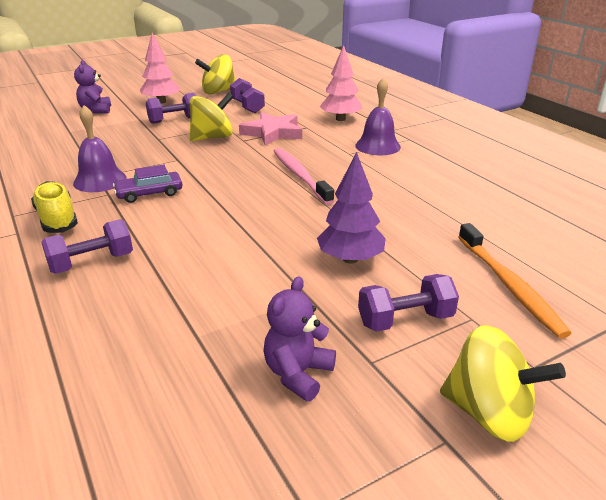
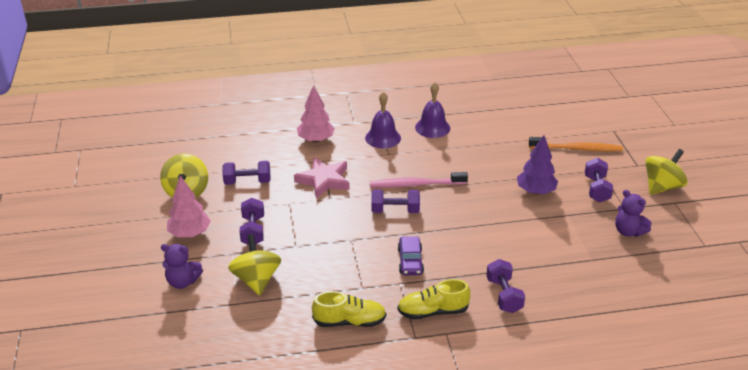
camera: 70 degrees left, 5 degrees up
(41, 178) = (349, 321): none -> yellow shoe
(100, 180) = (372, 286): purple bell -> purple bell (432, 127)
(212, 137) = (313, 214): yellow spinning top -> yellow spinning top (256, 280)
(241, 172) = (395, 210): none -> purple dumbbell

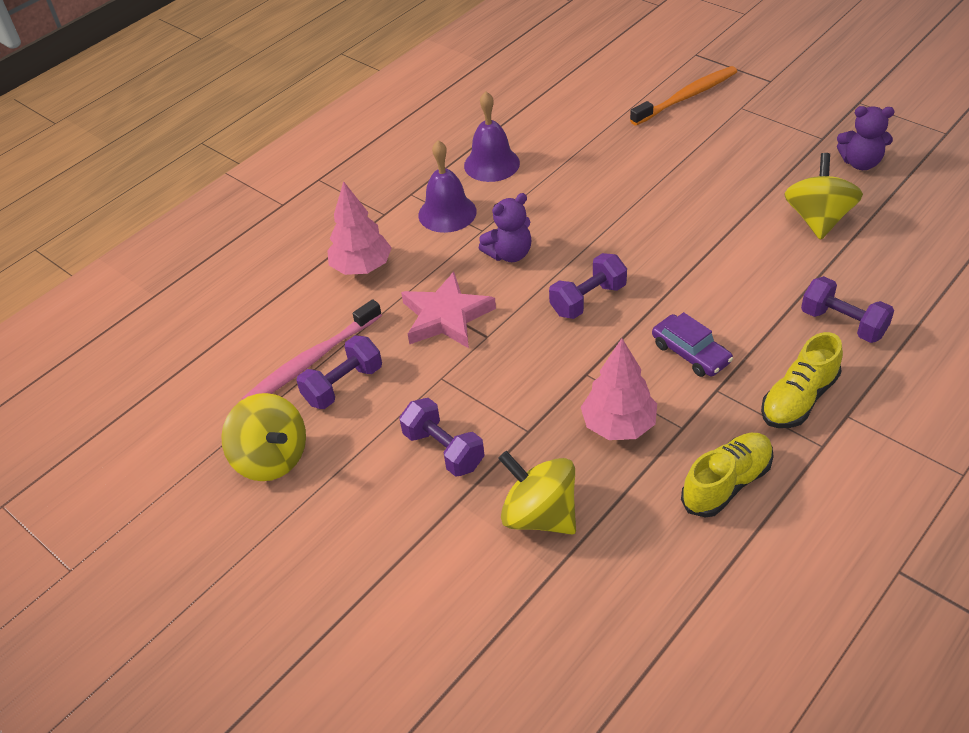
camera: 35 degrees left, 10 degrees up
(183, 282) = (442, 594): purple teddy bear -> purple teddy bear (509, 254)
(190, 233) = (358, 516): pink tree -> pink tree (618, 425)
(415, 184) = (567, 250): pink toothbrush -> pink toothbrush (311, 361)
(535, 191) = (710, 174): purple tree -> none
(596, 189) = (767, 133): purple dumbbell -> none
(662, 187) = (824, 91): yellow spinning top -> yellow spinning top (818, 219)

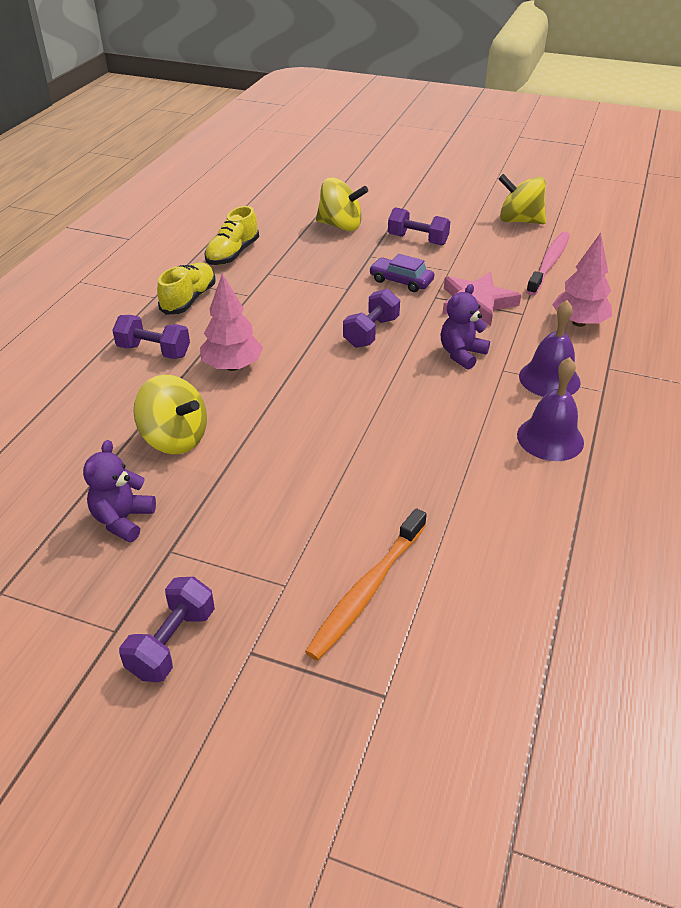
camera: 155 degrees right, 5 degrees down
(343, 385) = (512, 256): purple dumbbell -> purple dumbbell (172, 642)
(618, 425) = (311, 267): pink tree -> pink tree (232, 366)
(690, 353) = (274, 312): purple car -> purple car (401, 281)
(818, 219) = (175, 439): yellow spinning top -> yellow spinning top turned 45 degrees counterclockwise
(860, 163) = (123, 520): purple teddy bear -> purple teddy bear turned 60 degrees counterclockwise

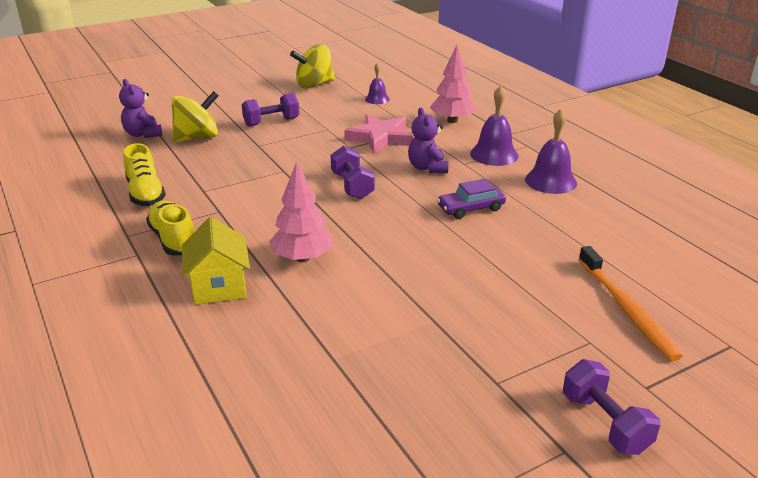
camera: 50 degrees left, 10 degrees down
(123, 520) = (431, 393): purple teddy bear -> purple teddy bear (143, 134)
(154, 351) = (219, 286): purple dumbbell -> yellow house
(175, 439) = (358, 324): yellow spinning top -> none
(401, 281) = (310, 149): purple car -> purple car (471, 208)
(549, 263) = (377, 99): pink toothbrush -> purple bell

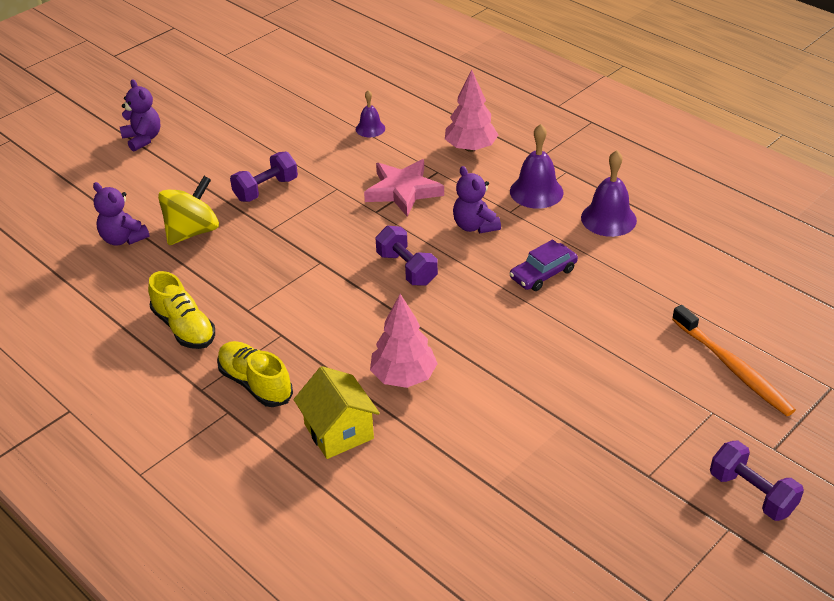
camera: 15 degrees left, 10 degrees up
(202, 83) = (143, 139): none -> purple teddy bear
(314, 85) = (283, 117): yellow spinning top -> none

